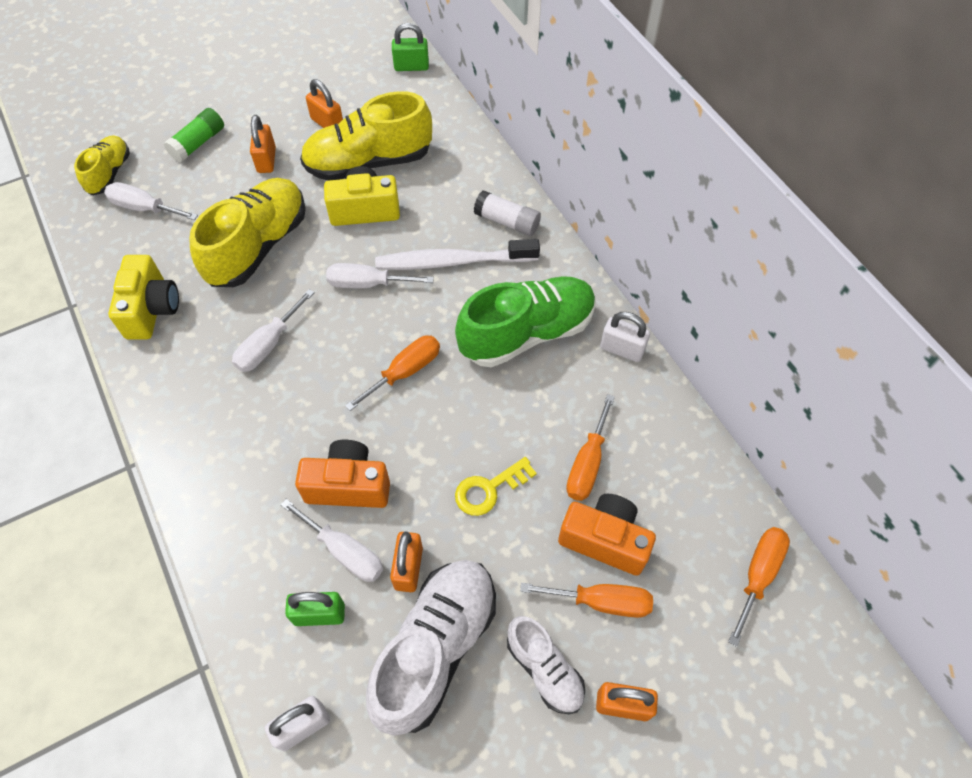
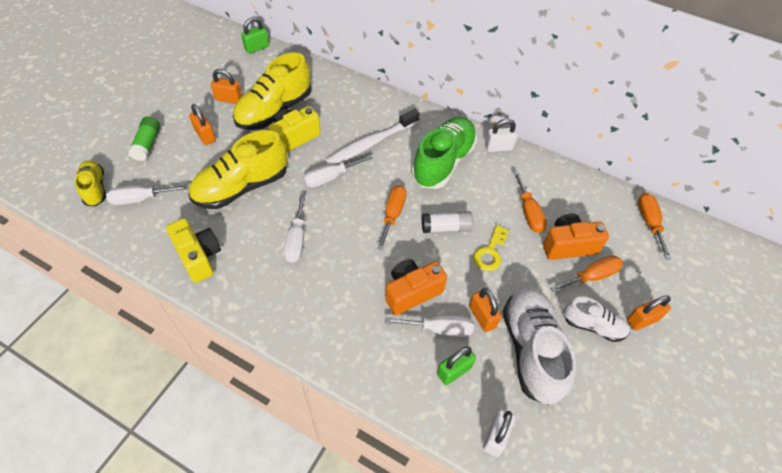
camera: 35 degrees left, 5 degrees down
(258, 246) = (242, 187): yellow shoe -> yellow shoe turned 120 degrees counterclockwise
(507, 221) = (384, 109): white glue stick -> white glue stick (446, 227)

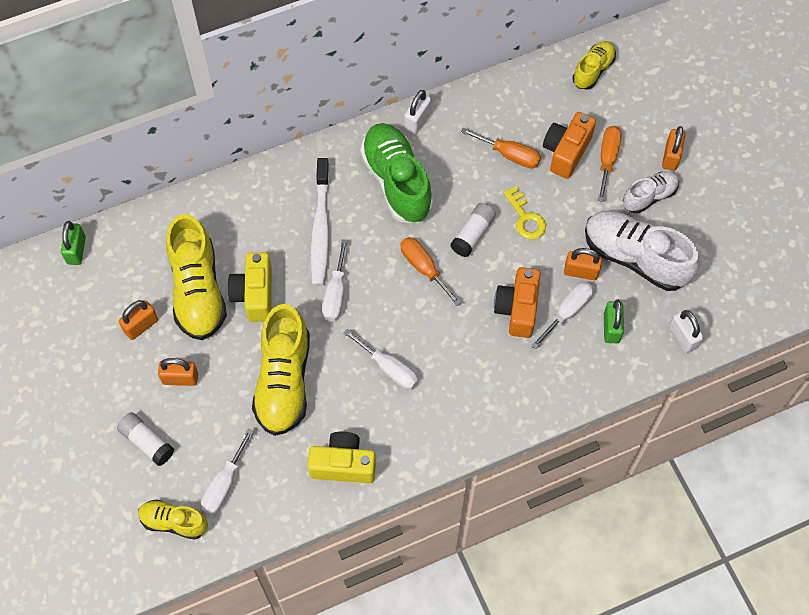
camera: 50 degrees left, 10 degrees up
(147, 144) = (147, 442): green glue stick -> white glue stick
(649, 223) = (593, 70): orange screwdriver -> yellow shoe

